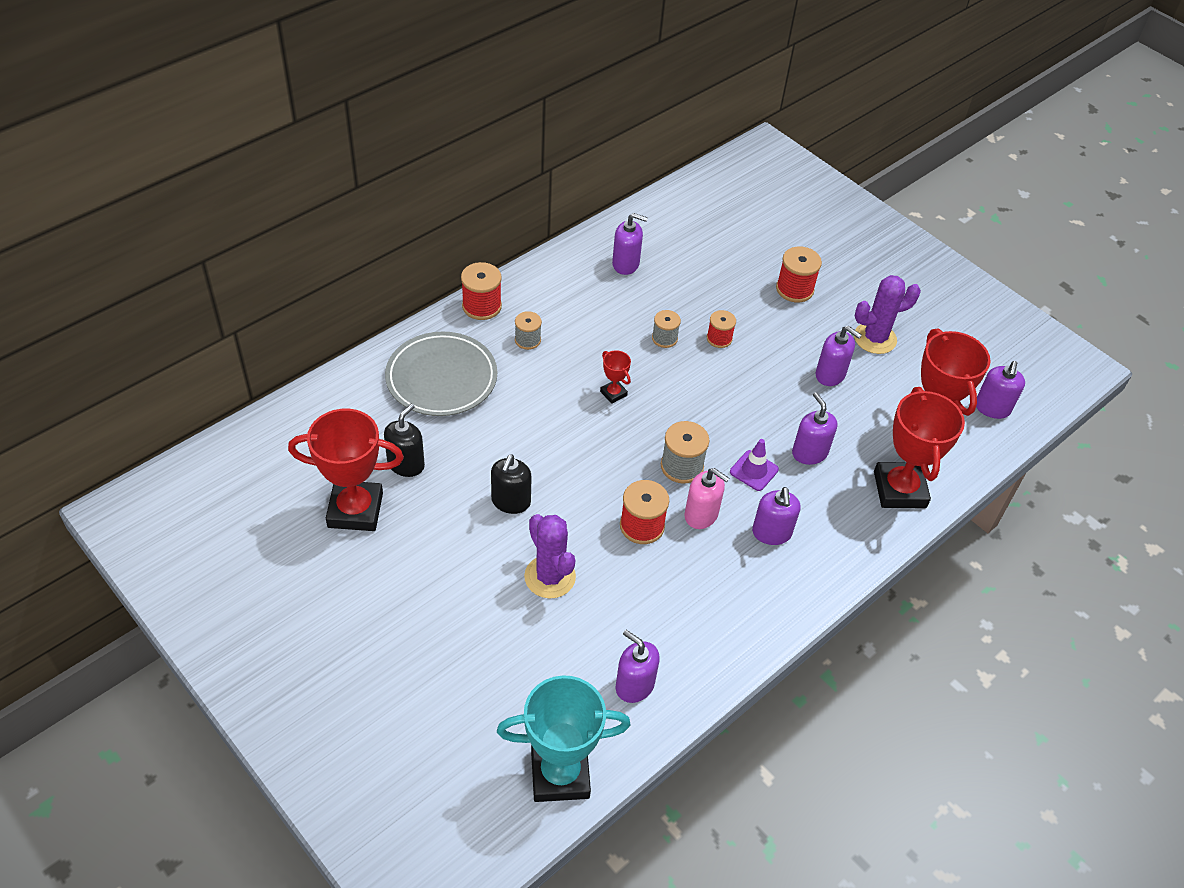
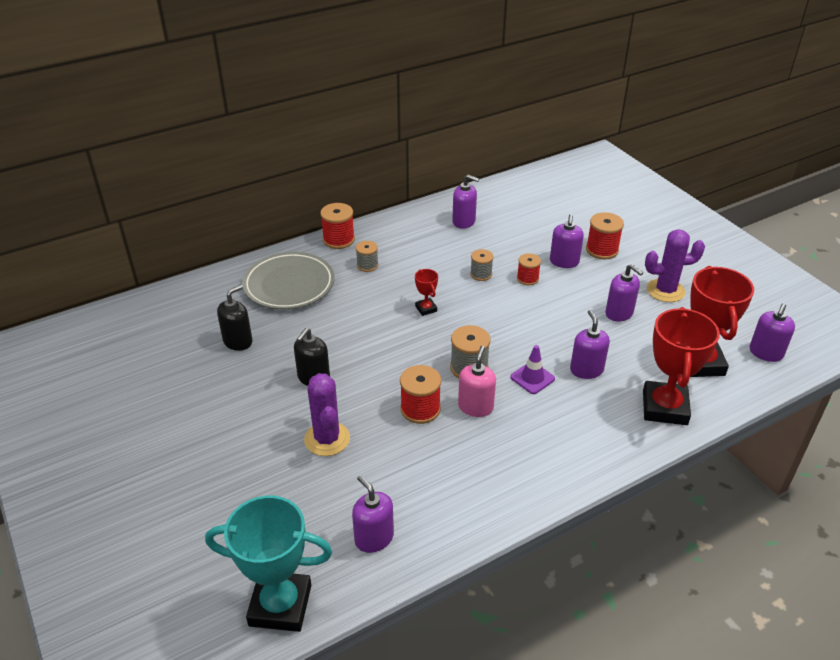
camera: 15 degrees right, 10 degrees down
(355, 510) = (184, 370): red trophy -> none
(701, 515) = (475, 407): pink soap dispenser -> pink soap dispenser turned 120 degrees counterclockwise
(771, 533) = (536, 428): purple soap dispenser -> purple soap dispenser (564, 262)

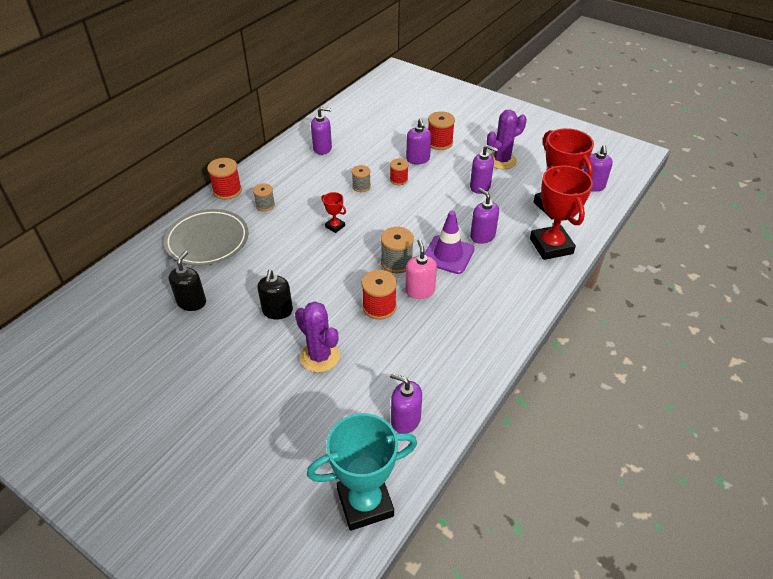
camera: 25 degrees left, 5 degrees up
(532, 378) = (448, 255): purple traffic cone -> purple traffic cone, size x1.56

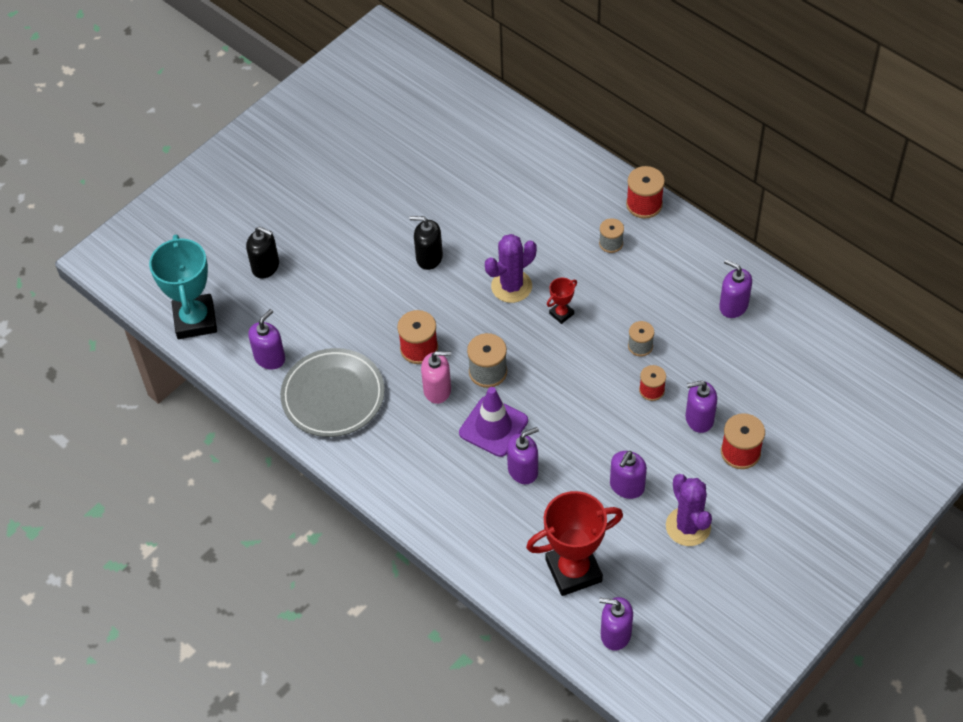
camera: 100 degrees right, 10 degrees up
(192, 302) = (454, 185): black soap dispenser -> black soap dispenser (265, 266)
(207, 241) = (551, 191): grey plate -> grey plate (333, 396)
(320, 356) = (360, 293): purple cactus -> purple cactus (511, 286)
(322, 148) = (733, 306): purple soap dispenser -> purple soap dispenser turned 120 degrees clockwise
(551, 246) = (493, 545): red trophy -> none

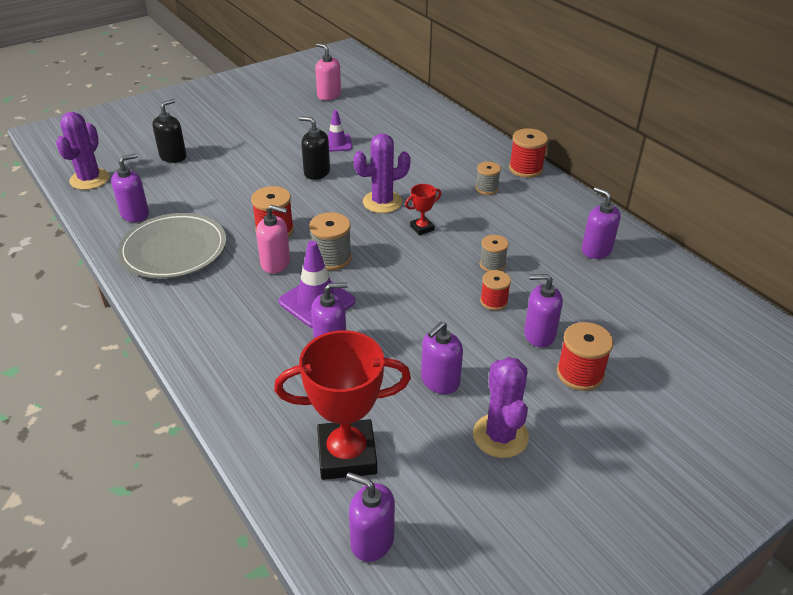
camera: 10 degrees right, 15 degrees down
(195, 320) = (89, 179): turquoise trophy -> purple cactus
(265, 266) = (173, 156): black soap dispenser -> black soap dispenser turned 90 degrees counterclockwise
(394, 126) = (329, 95): none -> pink soap dispenser
(433, 207) = (337, 143): none -> purple traffic cone

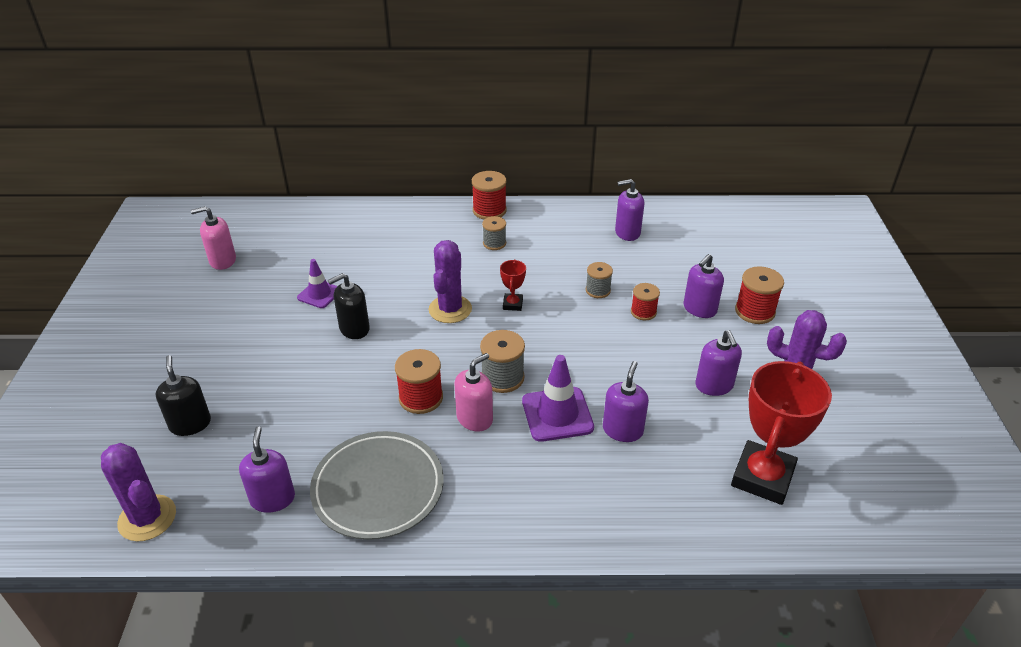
camera: 55 degrees left, 0 degrees up
(372, 540) = (859, 501): purple soap dispenser -> none

